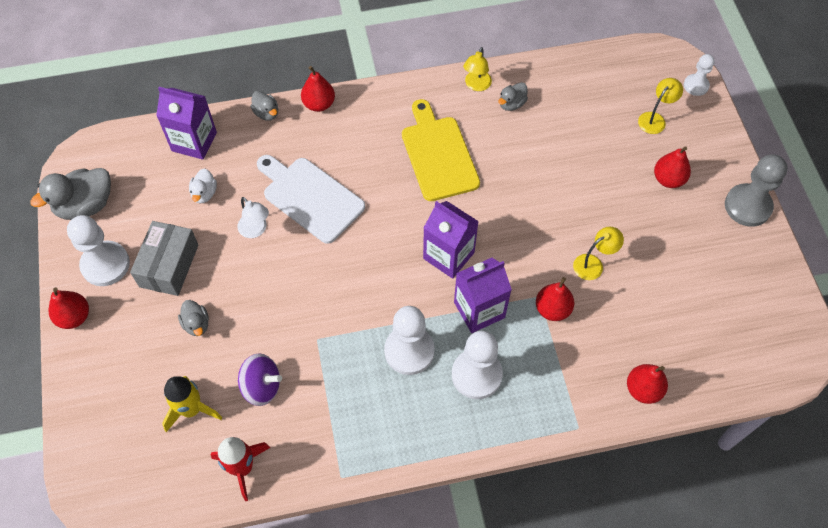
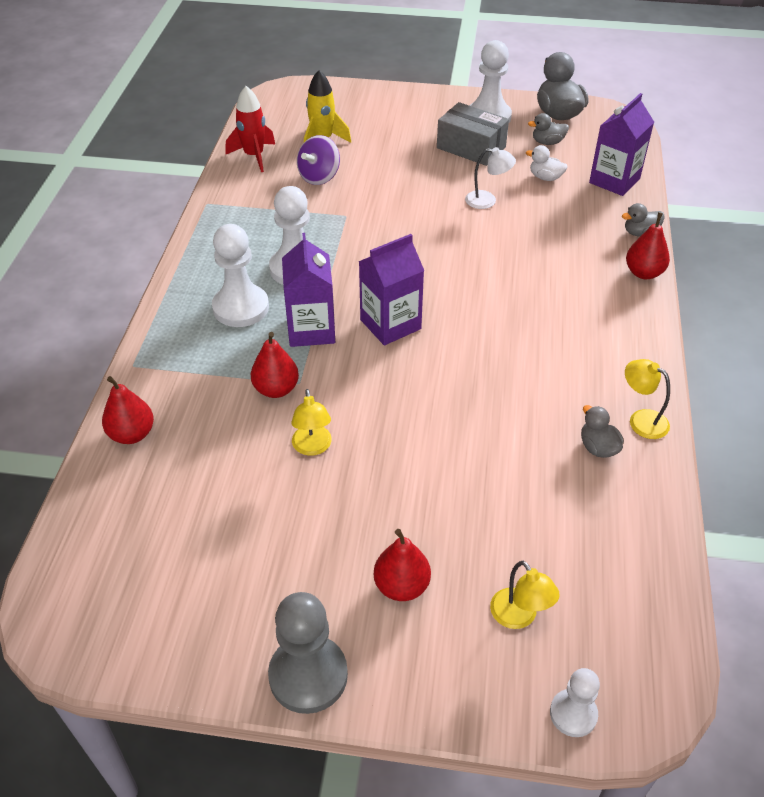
camera: 110 degrees right, 15 degrees down
(74, 317) = (444, 98): red pear -> none
(196, 324) = (402, 153): grey duck -> grey duck (547, 142)
(256, 230) = (487, 201): white lamp -> white lamp turned 150 degrees counterclockwise
(310, 197) = (513, 242): white cutting board -> none
(438, 154) = (535, 352): yellow cutting board -> none

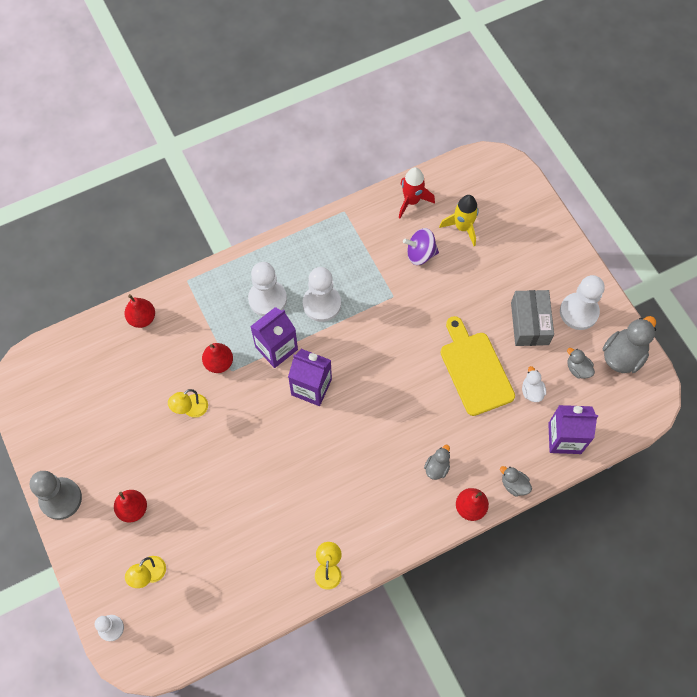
camera: 55 degrees right, 20 degrees up
(487, 201) = (475, 369): white lamp -> yellow cutting board
(598, 447) = (289, 556): grey duck -> grey duck (437, 467)

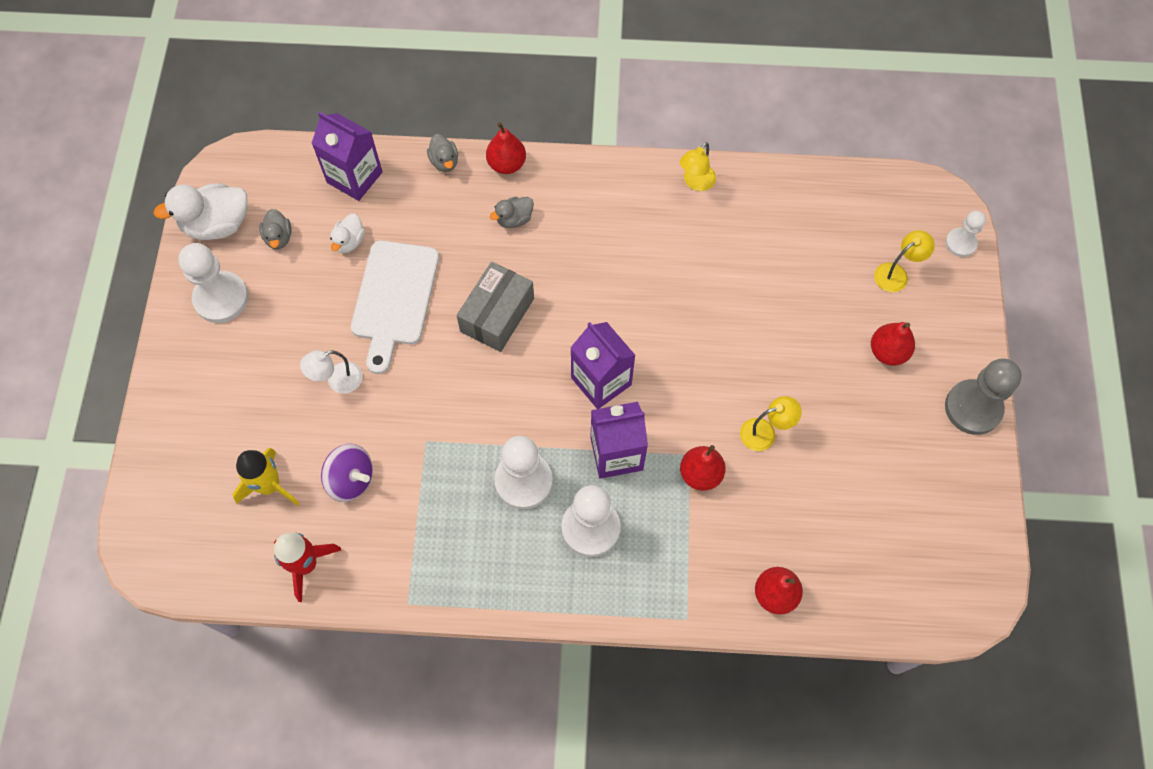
camera: 150 degrees left, 0 degrees up
(470, 302) = (337, 381): none -> white lamp
(475, 369) = (394, 298): yellow cutting board -> white cutting board
(529, 323) = (289, 316): grey box -> grey box (497, 315)
(623, 356) = (217, 225): grey duck -> white duck

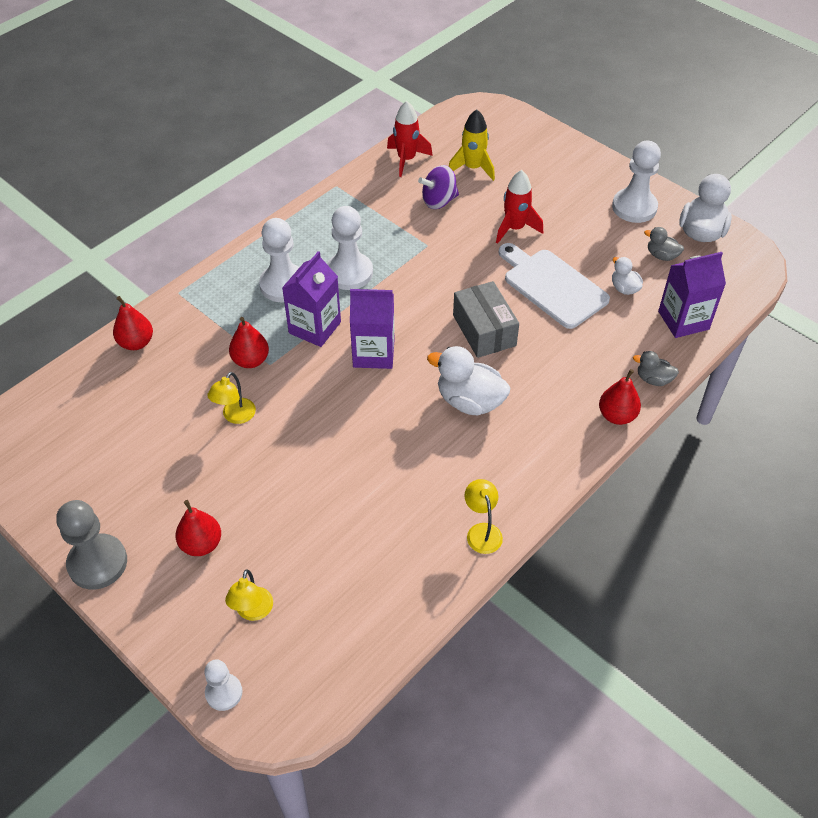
camera: 130 degrees right, 15 degrees down
(337, 381) = (515, 228): white lamp -> red rocket
(514, 219) = (558, 388): grey duck -> none
(585, 271) = (469, 401): none -> white duck

